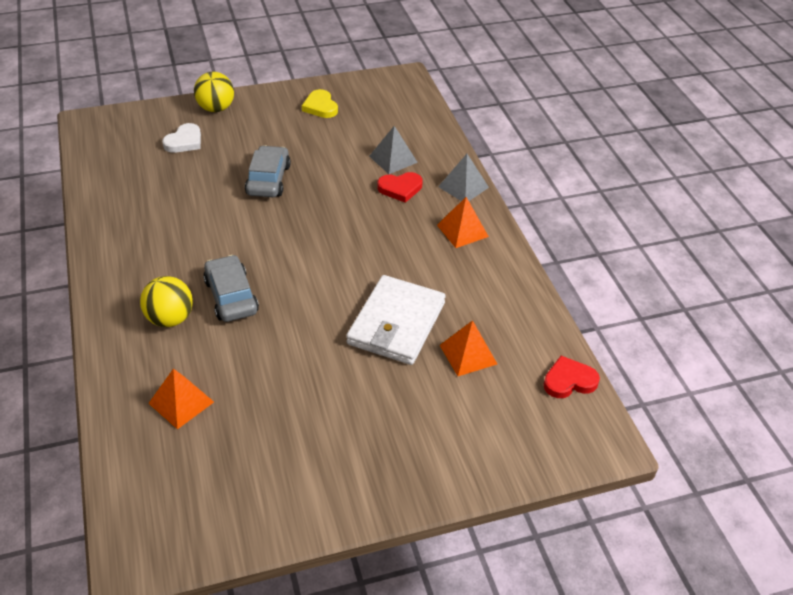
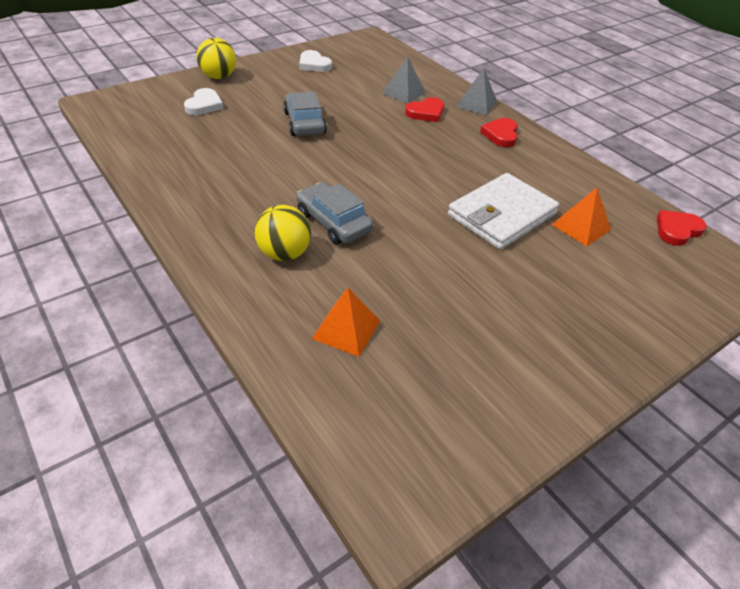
camera: 20 degrees left, 0 degrees up
(320, 107) = (314, 64): yellow heart -> white heart
(396, 323) = (501, 215): white wallet -> white wallet turned 45 degrees clockwise
(462, 230) = (501, 135): orange pyramid -> red heart

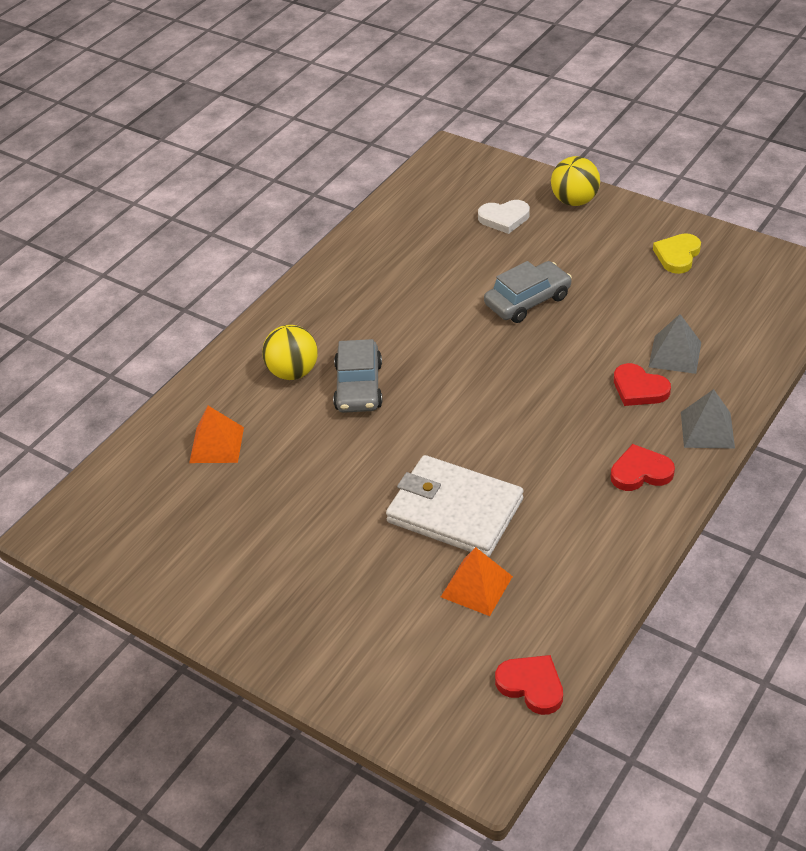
camera: 75 degrees right, 0 degrees up
(314, 64) = (677, 255): white heart -> yellow heart
(333, 222) = (358, 386): grey car -> grey car turned 150 degrees clockwise

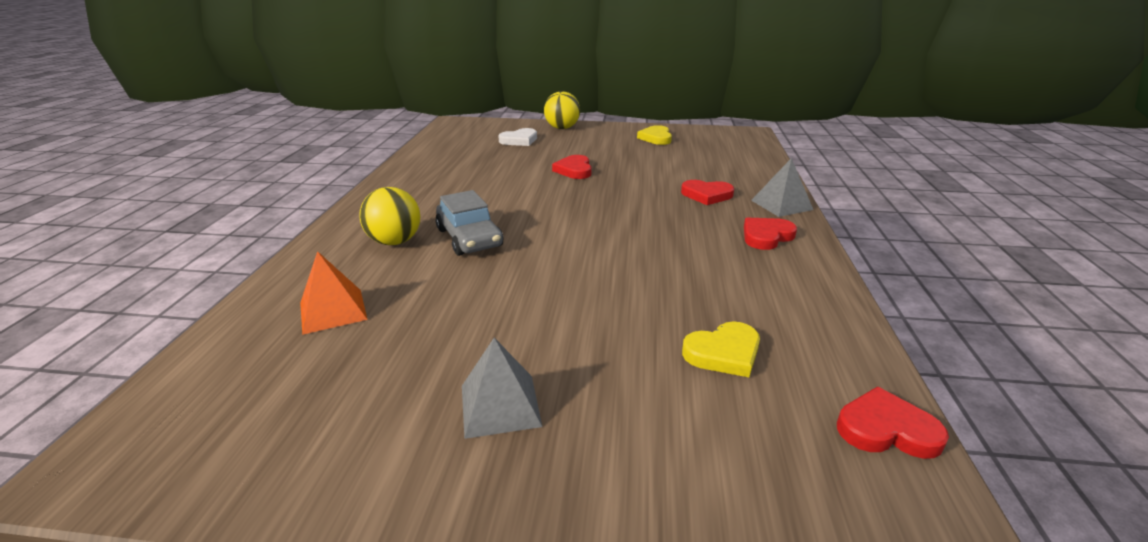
camera: 30 degrees left, 15 degrees down
(454, 510) = (639, 298): white wallet -> none
(476, 586) = (723, 353): orange pyramid -> yellow heart
(527, 300) = (574, 170): grey car -> red heart
(675, 354) = (710, 176): grey pyramid -> grey pyramid (500, 405)

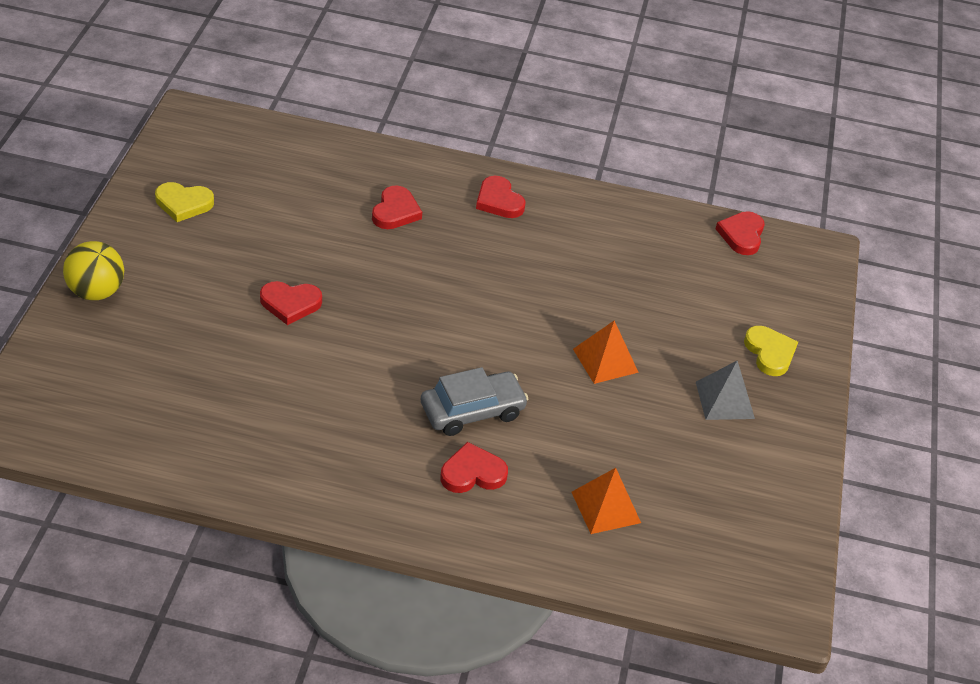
camera: 90 degrees left, 15 degrees up
(395, 241) = (472, 473): yellow ball -> red heart
(519, 140) = (143, 346): white heart -> none
(552, 305) = (605, 360): none -> orange pyramid
(723, 353) = (671, 279): yellow heart -> yellow heart (770, 353)
(781, 205) = (431, 167): grey pyramid -> none

